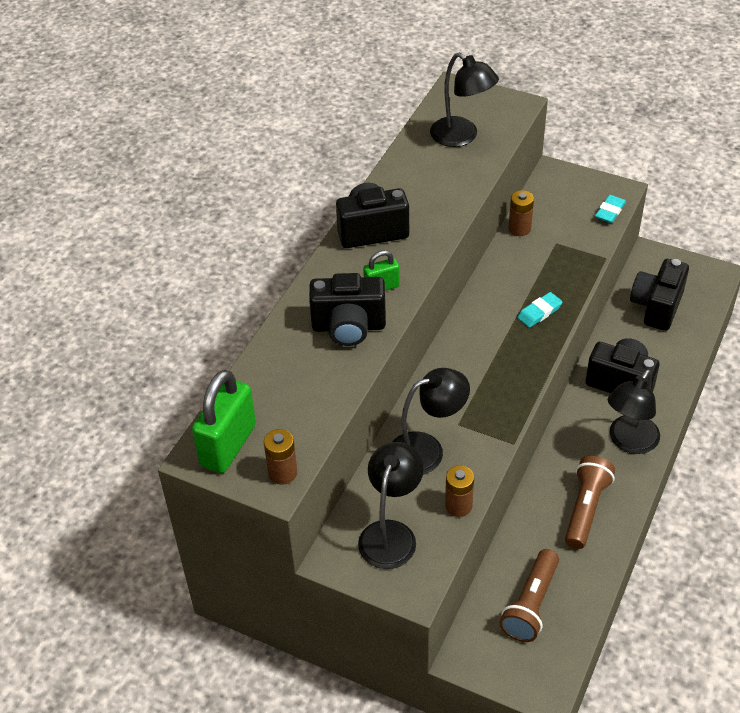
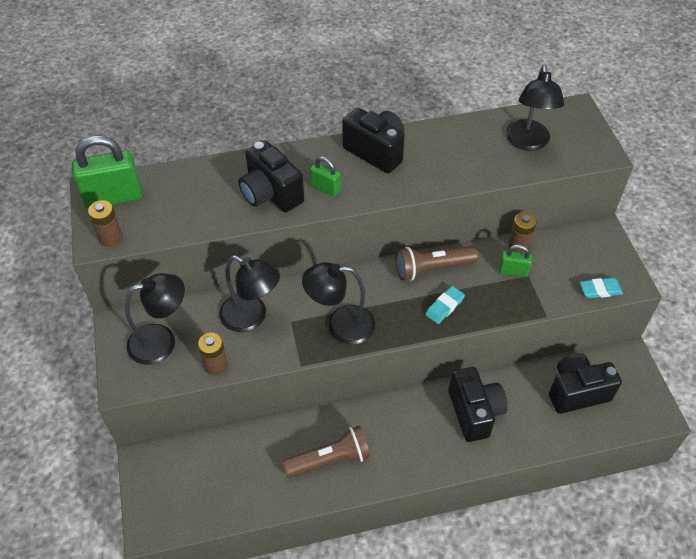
camera: 50 degrees right, 5 degrees up
(530, 604) = (216, 474): brown flashlight -> brown flashlight (432, 268)
(539, 312) = (444, 307): turquoise eraser -> turquoise eraser turned 60 degrees counterclockwise
(543, 249) = (513, 271): none -> green padlock
(629, 442) = (419, 452): black lamp -> black lamp (340, 325)

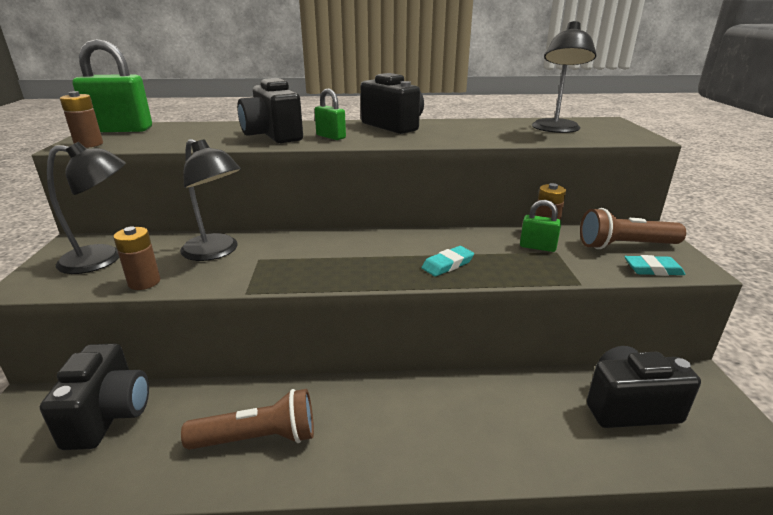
camera: 10 degrees right, 25 degrees down
(340, 325) = (314, 267): black lamp -> none
(432, 268) = (440, 237): brown flashlight -> brown flashlight (625, 245)
(474, 412) = (478, 410): black camera -> black camera (109, 415)

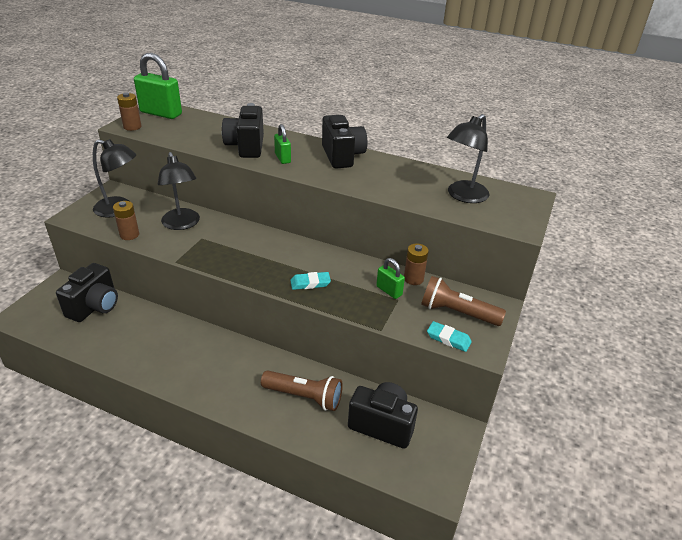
camera: 25 degrees right, 10 degrees up
(258, 438) = (156, 350): brown flashlight -> brown flashlight (304, 397)

